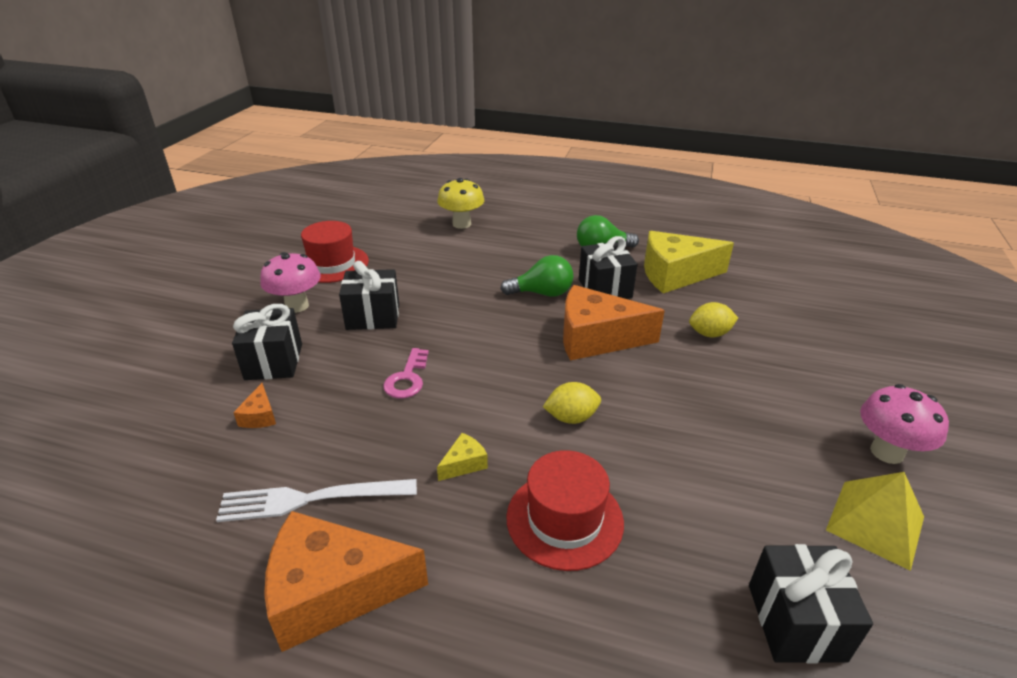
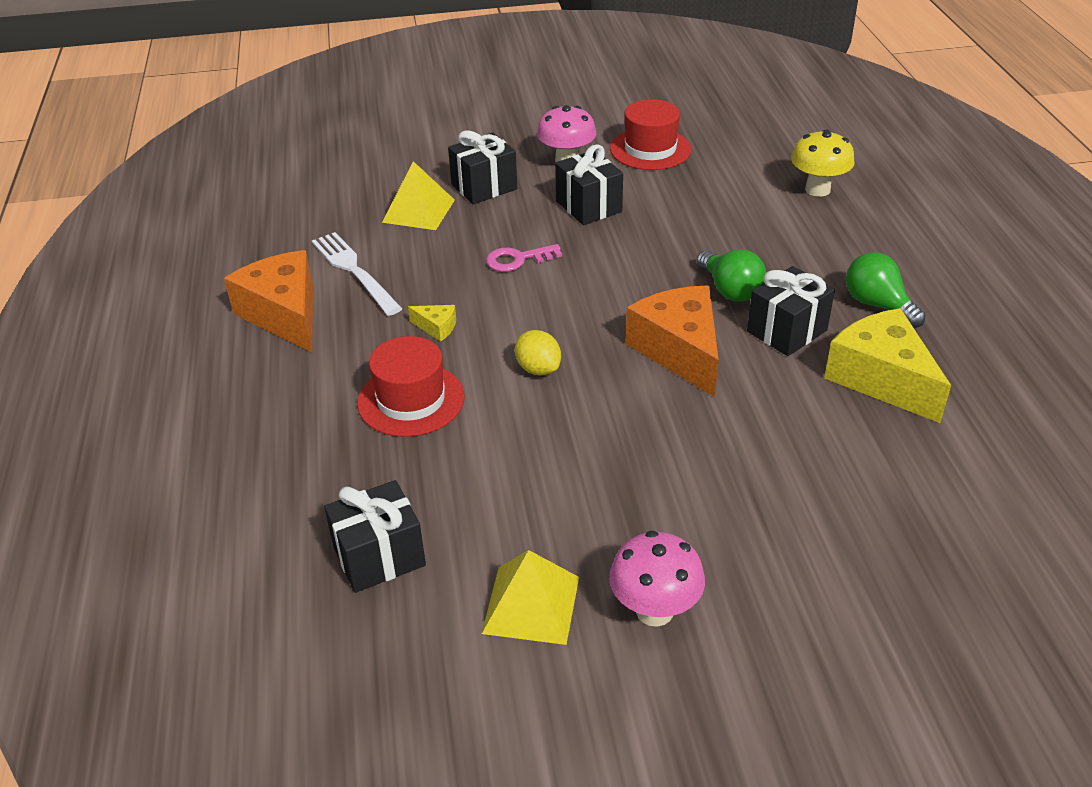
camera: 65 degrees right, 5 degrees up
(259, 416) = (418, 211): orange cheese -> yellow pyramid
(709, 334) = (769, 433): yellow lemon -> none

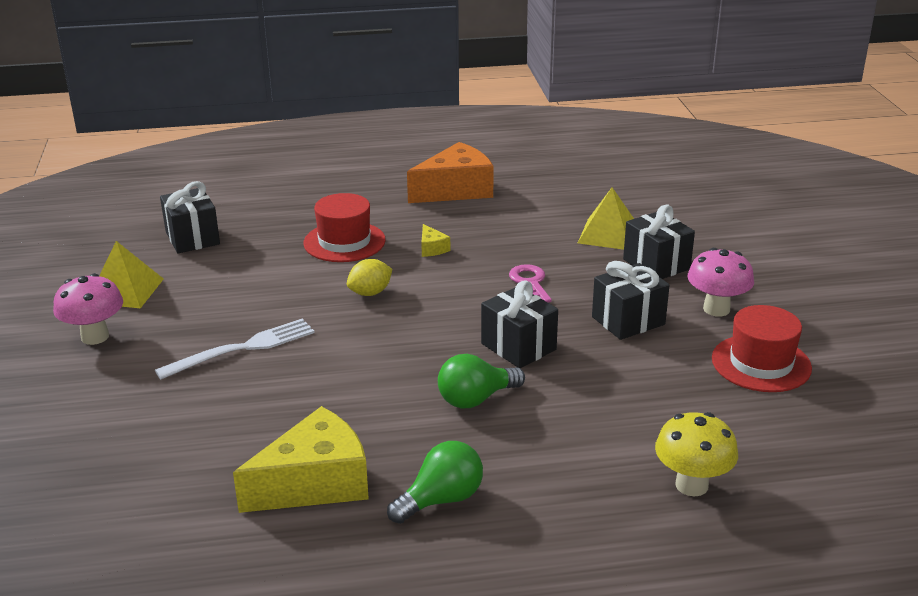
camera: 90 degrees right, 10 degrees down
(354, 271) = (513, 212): white fork -> white fork (243, 348)
(437, 327) = (432, 248): yellow cheese -> yellow cheese turned 45 degrees counterclockwise
(679, 351) = (382, 363): orange cheese -> none
(787, 331) = (403, 429): black gift -> black gift (518, 347)

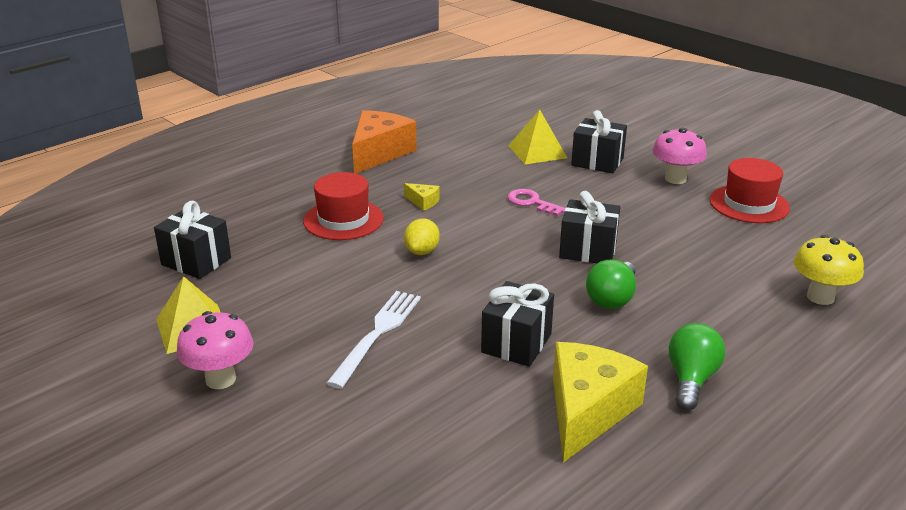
camera: 35 degrees left, 0 degrees up
(628, 321) = (633, 206): black gift -> black gift (516, 343)

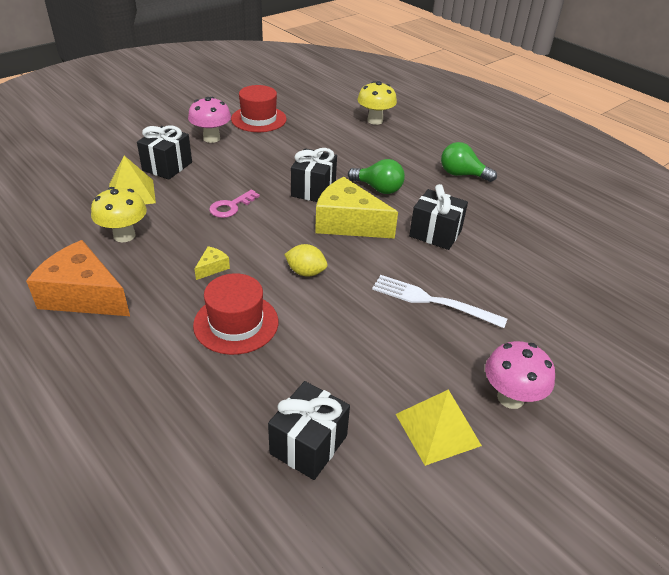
camera: 90 degrees left, 10 degrees up
(465, 157) = (124, 235): none -> yellow mushroom
(587, 411) = (500, 214): yellow cheese -> yellow cheese (348, 223)

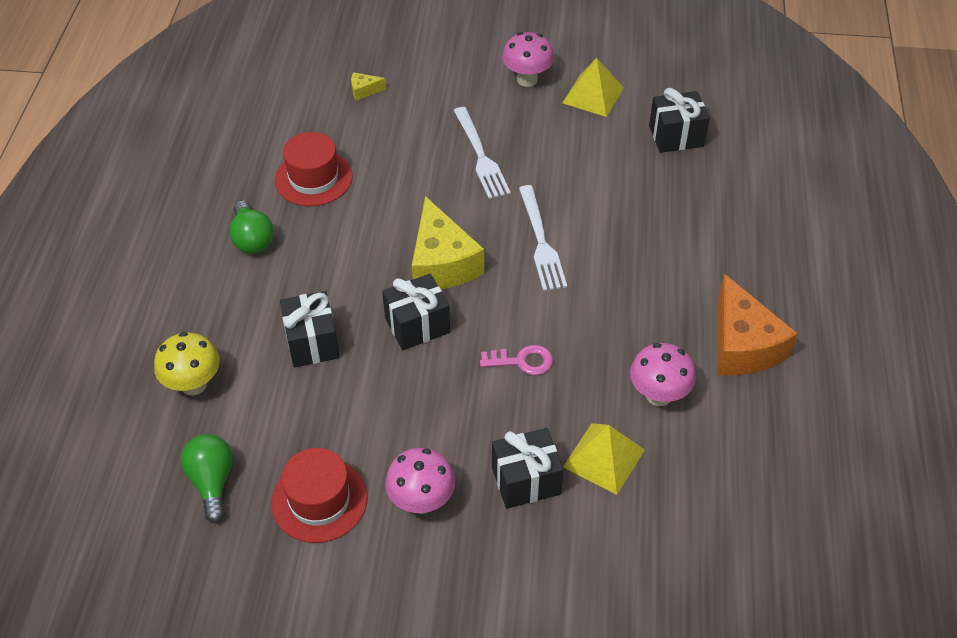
camera: 130 degrees left, 10 degrees up
(124, 235) = (658, 395): yellow mushroom -> pink mushroom
(212, 267) = (611, 299): yellow cheese -> yellow cheese (364, 91)
(236, 323) = (642, 237): red hat -> red hat (313, 178)
(306, 272) = (541, 242): yellow lemon -> white fork
(378, 188) = (356, 281): green light bulb -> green light bulb (212, 482)
(435, 233) = (387, 201): black gift -> black gift (312, 342)

